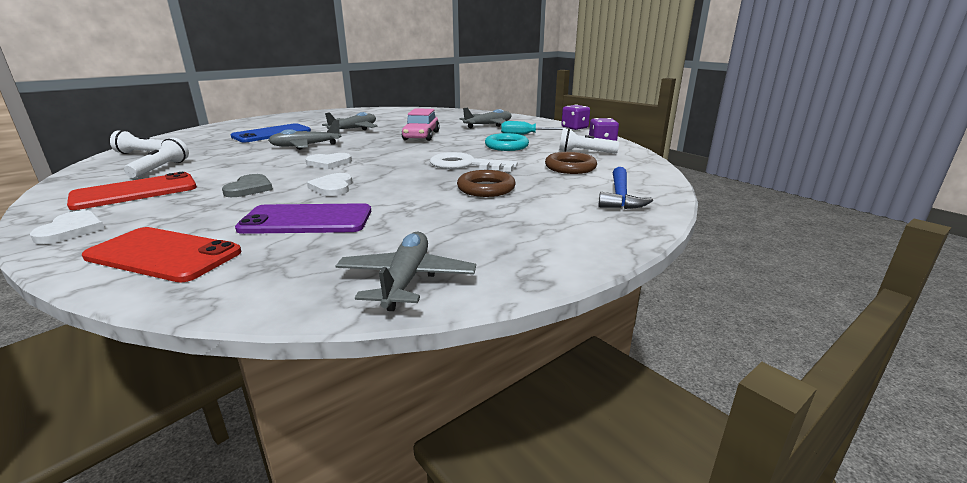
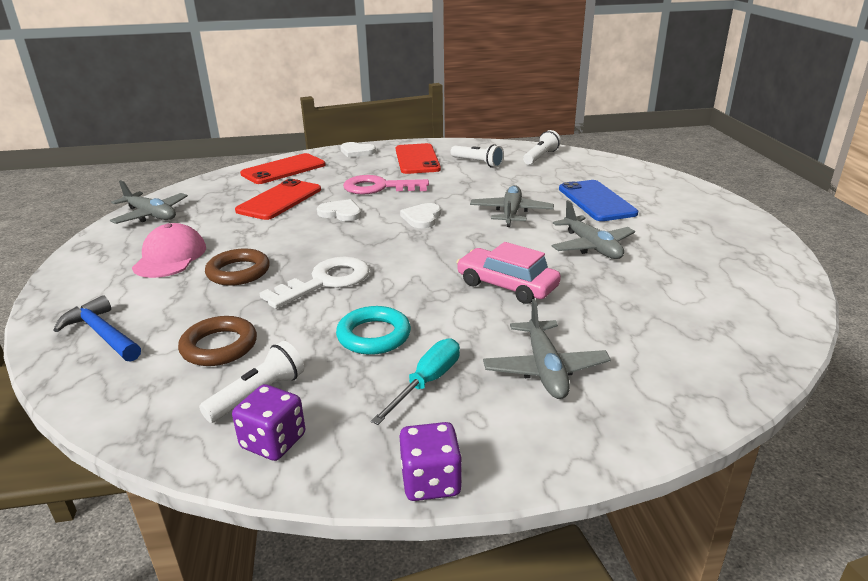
camera: 120 degrees right, 5 degrees up
(249, 188) = (379, 187): grey heart -> pink key
(307, 220) = (279, 200): purple phone -> red phone
(496, 220) = (170, 257): none -> pink cap

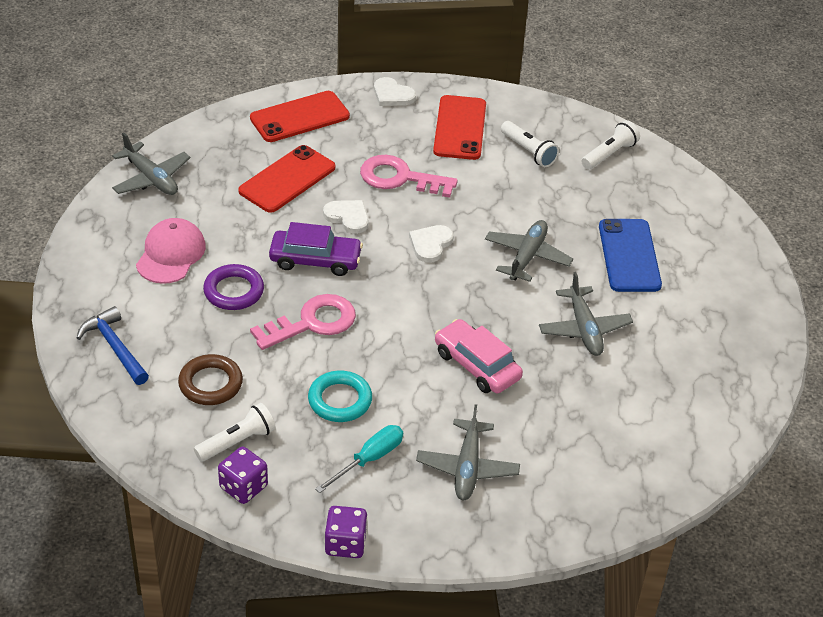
camera: 10 degrees right, 15 degrees up
(238, 272) = (234, 291): brown ring -> purple ring
(317, 241) = (315, 260): none -> purple car
(325, 281) = (312, 322): white key -> pink key

